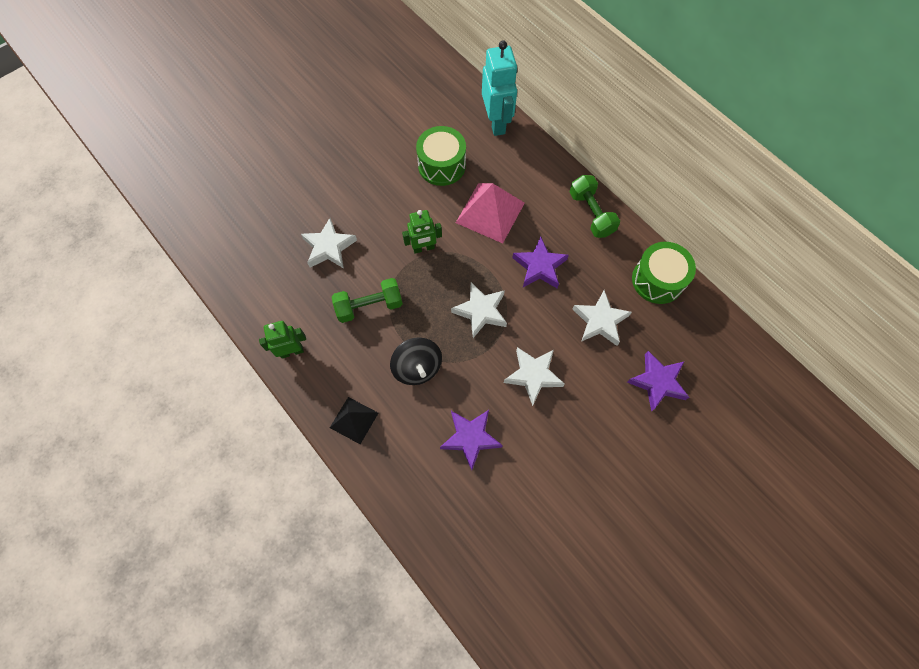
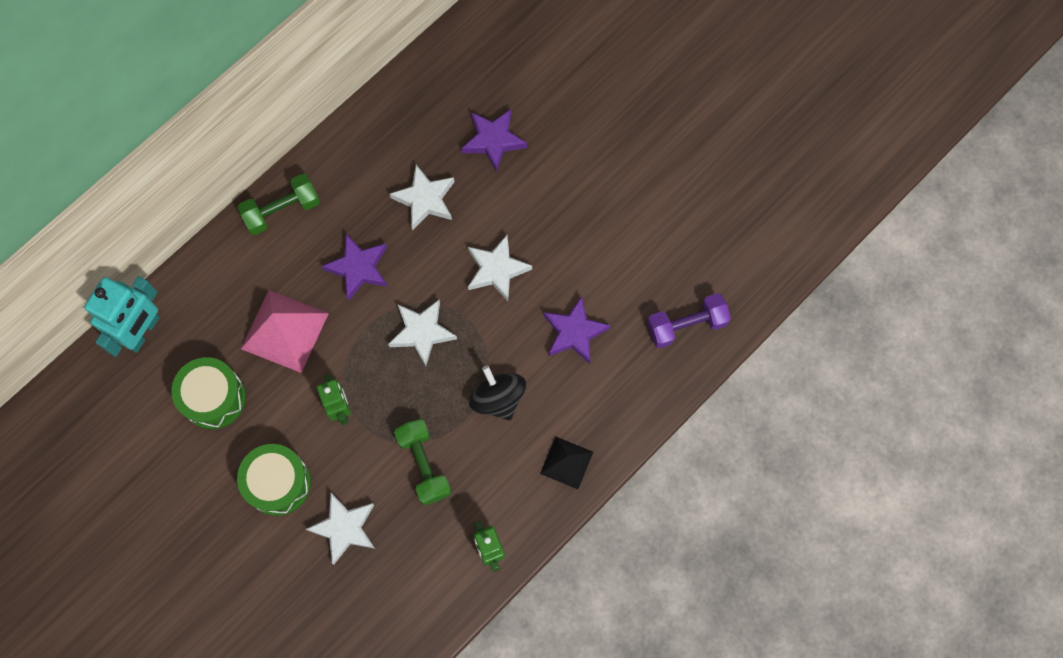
camera: 95 degrees left, 5 degrees up
(417, 367) = (498, 398): black spinning top -> black spinning top turned 90 degrees counterclockwise
(469, 546) = (686, 325): none -> purple dumbbell
(496, 122) = (142, 332): turquoise robot -> turquoise robot turned 135 degrees clockwise
(657, 280) = (369, 137): green drum -> green drum (278, 483)

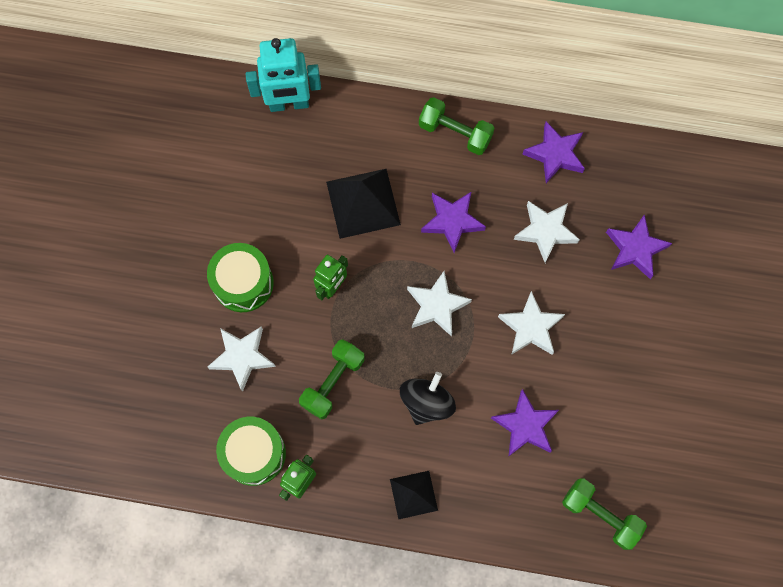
camera: 55 degrees right, 0 degrees up
(213, 398) = (275, 190): green drum -> green drum (254, 453)
(285, 331) = (363, 203): pink pyramid -> black pyramid
(365, 144) = (555, 154): none -> purple star
(686, 325) = (600, 515): purple dumbbell -> green dumbbell

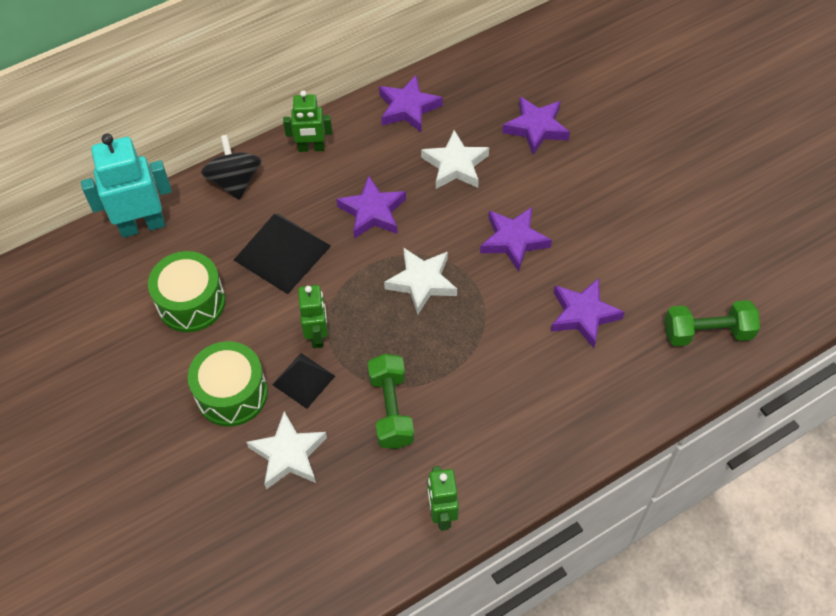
camera: 40 degrees left, 15 degrees down
(254, 453) = (376, 526): green drum -> green drum (191, 302)
(289, 104) = (142, 225): turquoise robot -> turquoise robot turned 150 degrees counterclockwise
(413, 494) = (548, 441): black pyramid -> black pyramid (303, 380)
(426, 402) = (487, 361): black spinning top -> black spinning top (235, 181)
(455, 133) = (311, 148): green dumbbell -> green robot
(530, 327) = (513, 241): white star -> purple star

